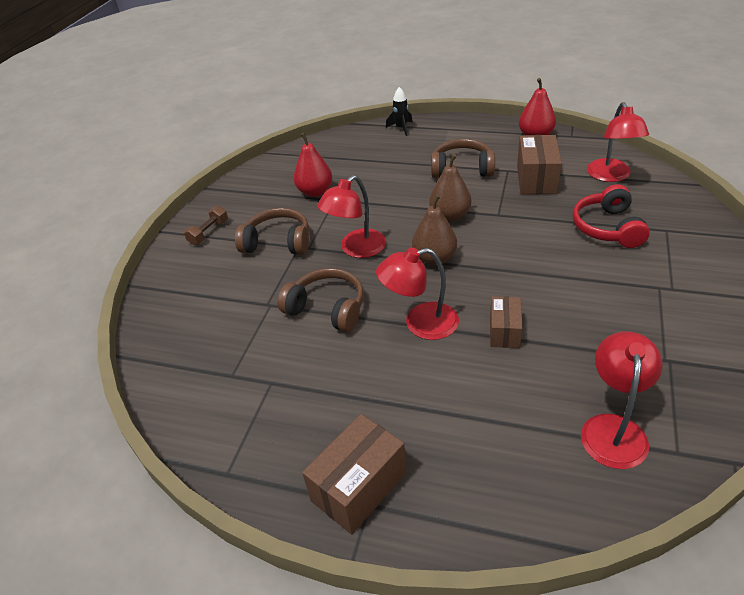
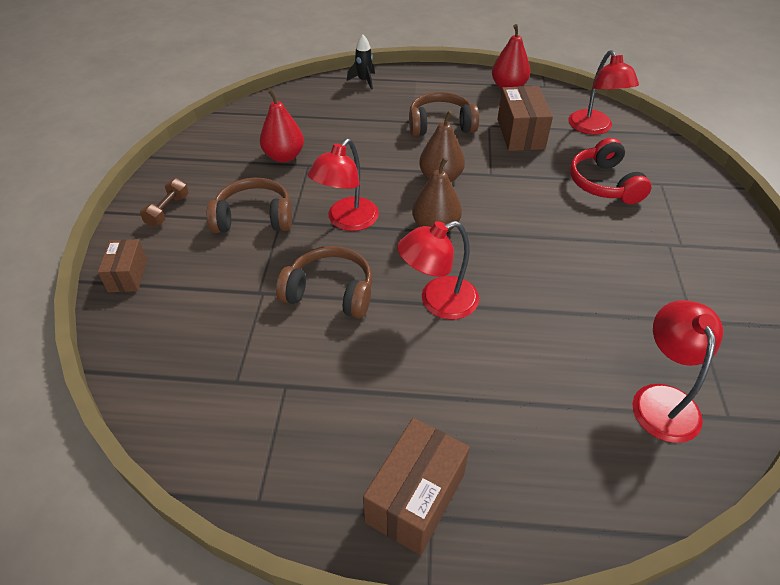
camera: 15 degrees left, 5 degrees up
(504, 331) = (528, 303): brown box -> brown box (128, 275)

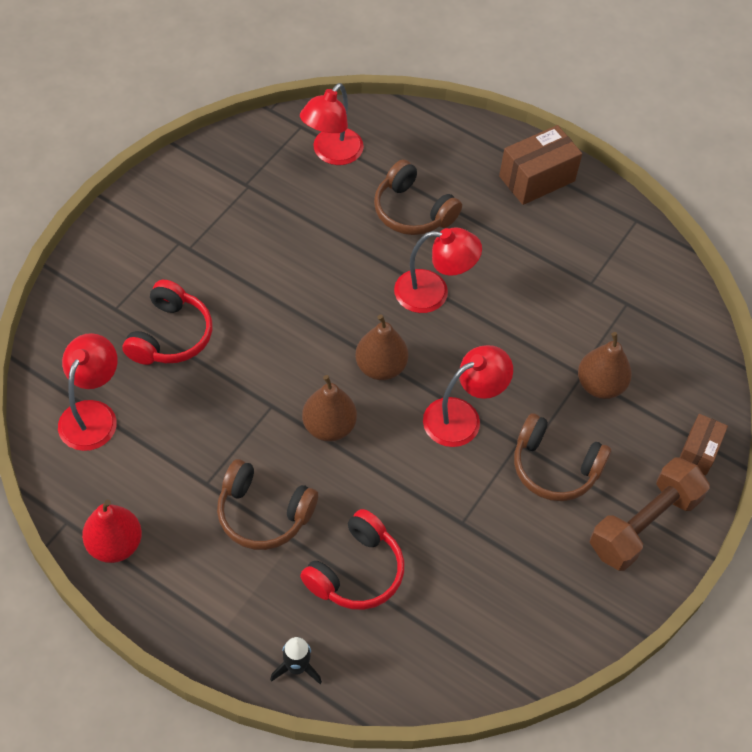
camera: 155 degrees left, 10 degrees up
(168, 210) = (644, 524): brown dumbbell -> brown dumbbell, size x1.96
(237, 290) = (600, 385): none -> brown pear
(284, 156) = (483, 552): red pear -> none
(330, 292) = (519, 344): brown headphones -> brown headphones (412, 211)
(361, 122) = (356, 571): none -> red headphones
(520, 134) = (184, 449): brown box -> none

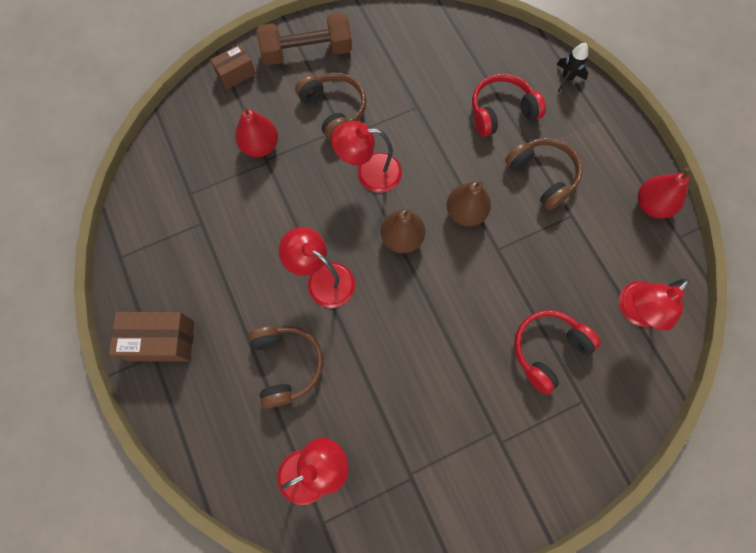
camera: 145 degrees left, 15 degrees up
(600, 385) = (260, 146): brown pear -> red pear

